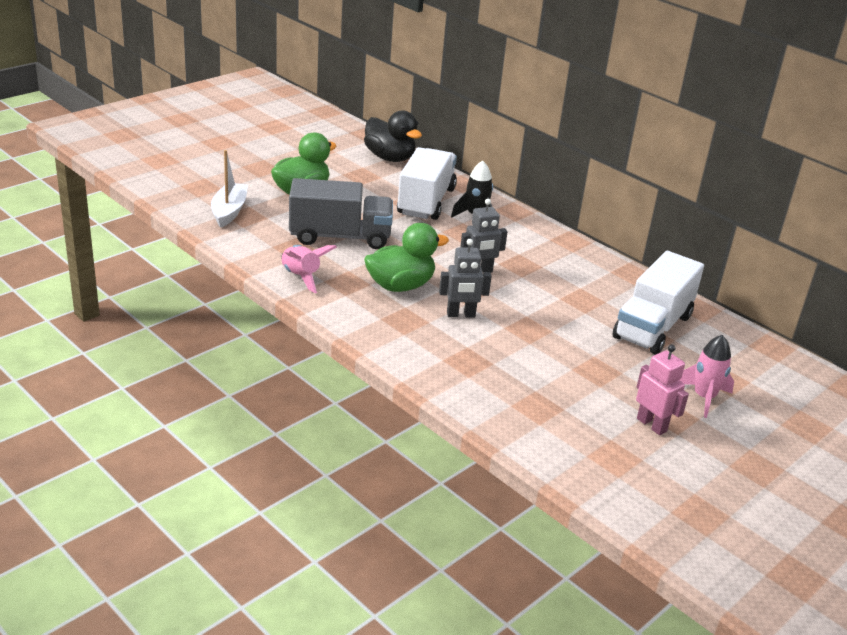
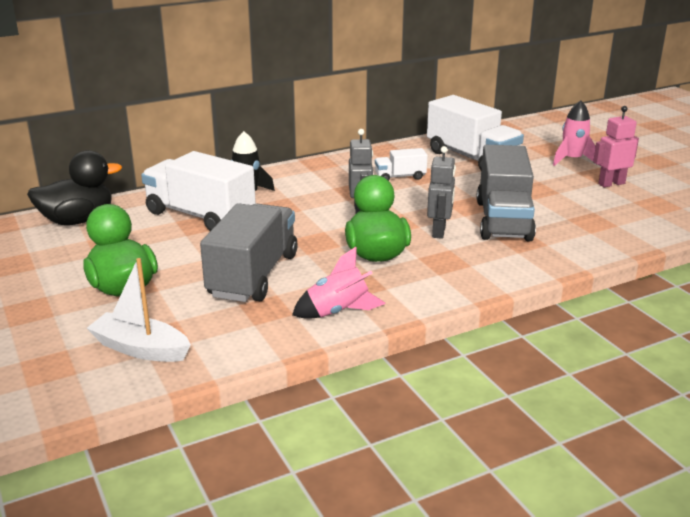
camera: 70 degrees left, 5 degrees down
(507, 350) = (503, 220): none -> grey truck
(569, 286) = (400, 177): none -> white truck

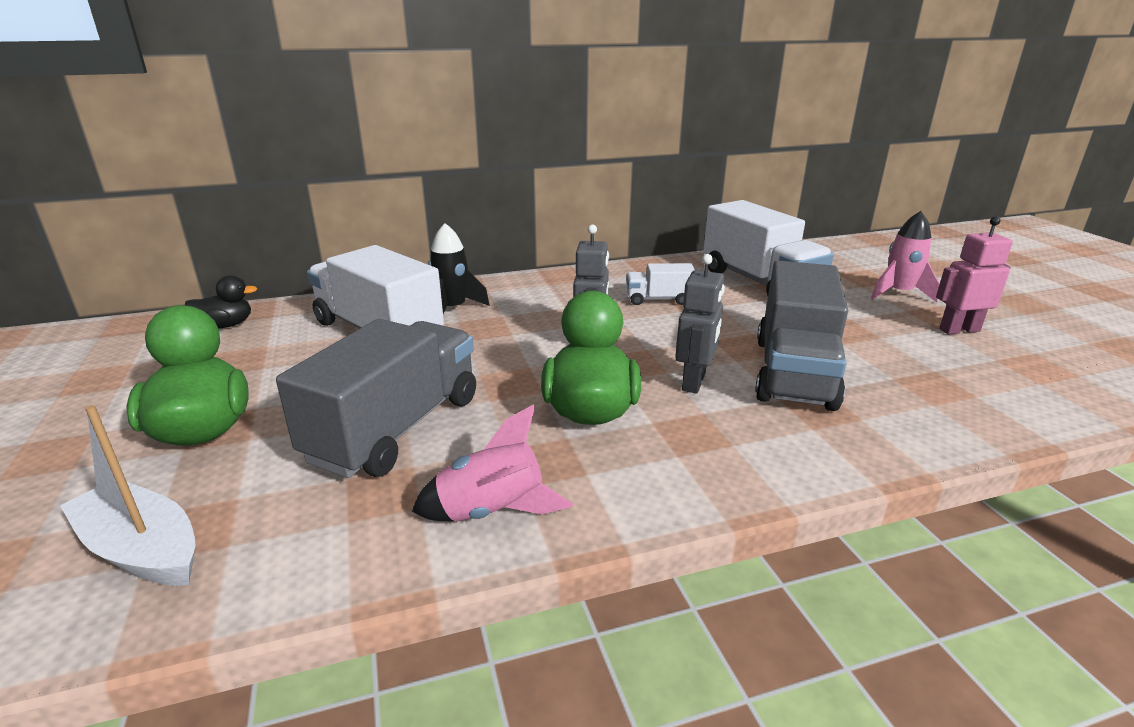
camera: 10 degrees right, 0 degrees up
(78, 220) = (226, 325): black duck -> black duck, size x0.56

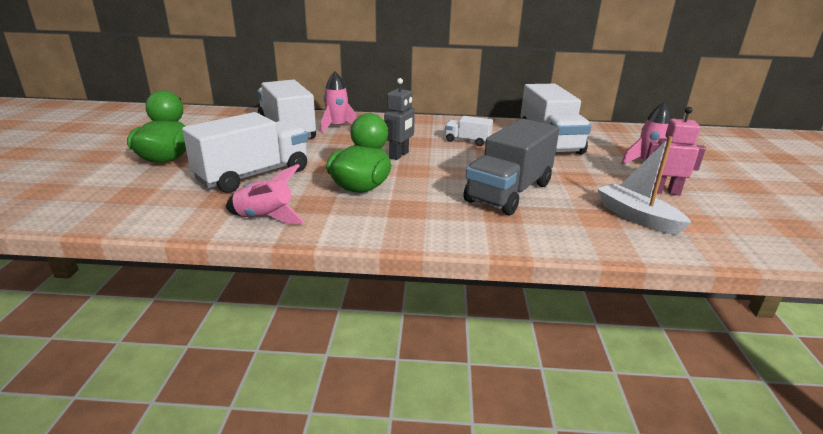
camera: 20 degrees right, 0 degrees up
(142, 549) = (106, 198): white boat -> white boat (637, 217)
(226, 325) = (214, 116): black duck -> none
(396, 428) = (253, 175): grey truck -> white truck
(452, 309) = (337, 127): black rocket -> pink rocket
(694, 382) = (438, 185): grey robot -> none

